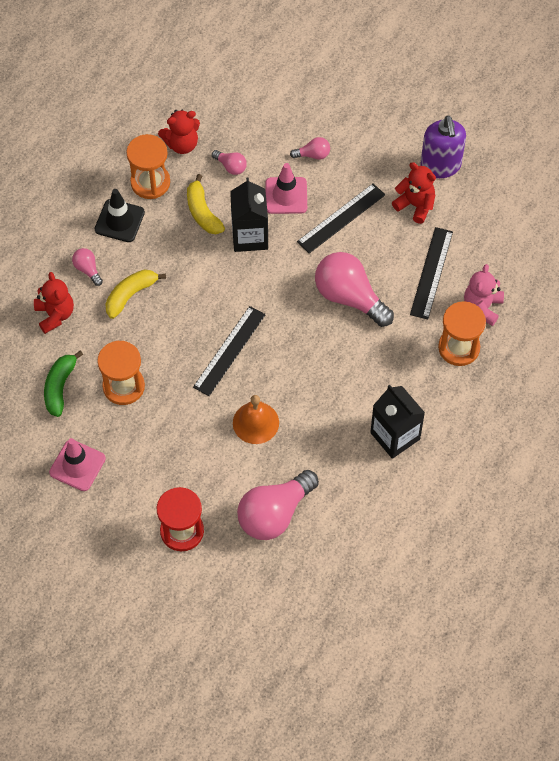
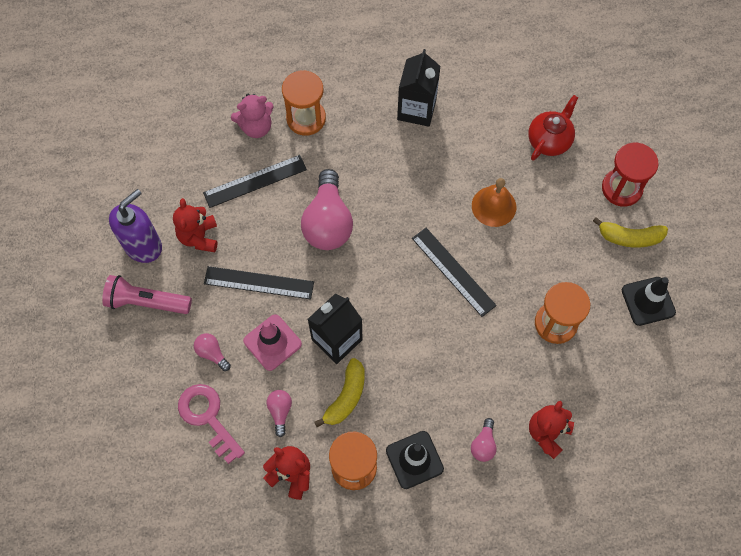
camera: 130 degrees left, 5 degrees up
(60, 387) = (602, 371): green banana -> none
(77, 465) = (648, 301): pink traffic cone -> black traffic cone
(130, 295) = (474, 388): yellow banana -> yellow banana (629, 237)
(229, 350) = (453, 271): black ruler -> black ruler turned 60 degrees clockwise
(268, 123) = (208, 417): none -> pink key
(274, 514) = (549, 140): pink light bulb -> red teapot
(391, 140) = (147, 302): none -> pink flashlight

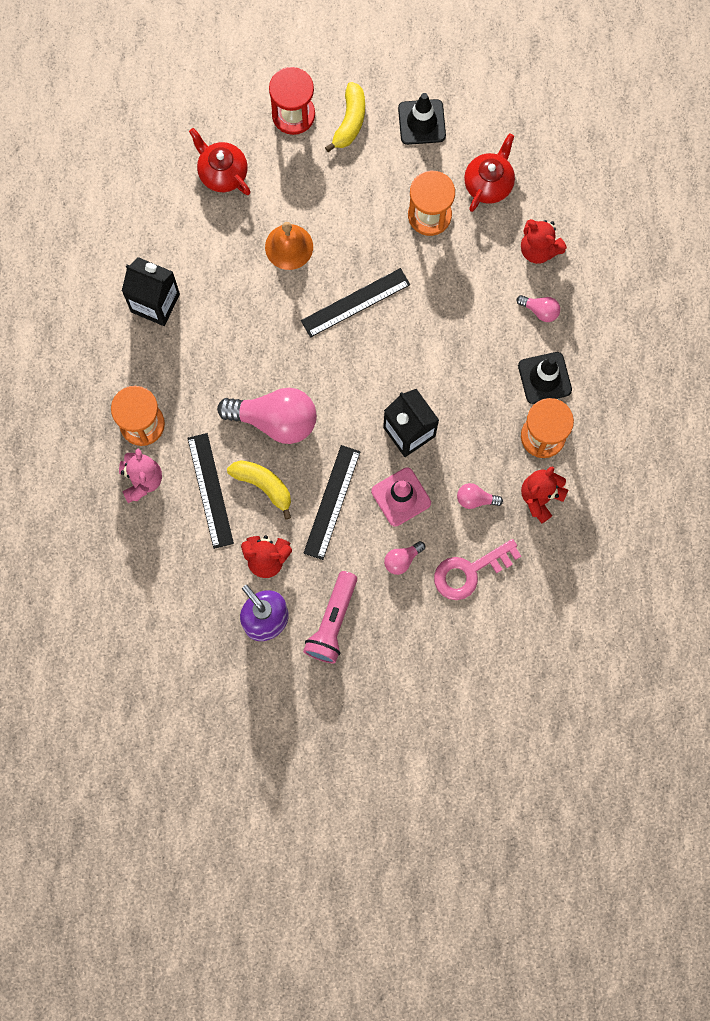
camera: 80 degrees left, 10 degrees up
(346, 397) = (471, 432): yellow banana -> yellow banana (264, 485)
(603, 374) = (488, 183): none -> red teapot

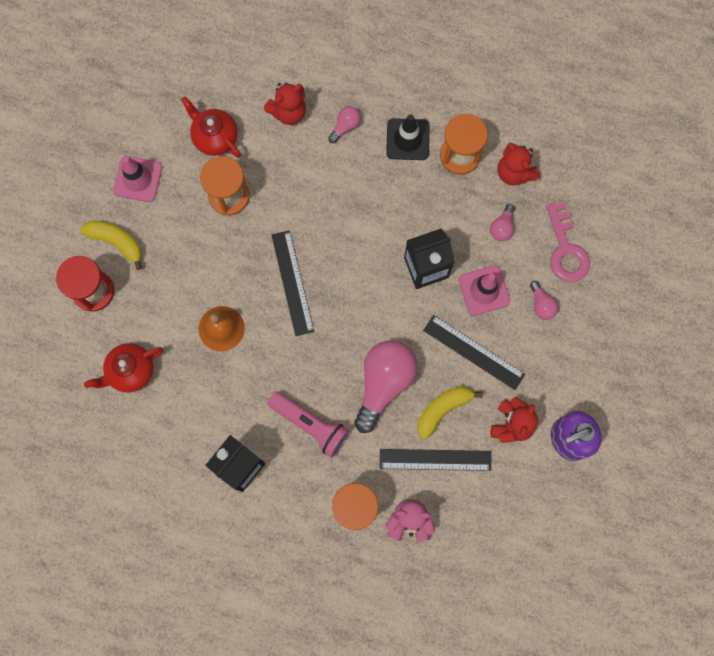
camera: 75 degrees left, 0 degrees up
(333, 622) = (583, 380): pink flashlight -> pink flashlight (310, 424)
(421, 122) = (138, 179): black traffic cone -> pink traffic cone

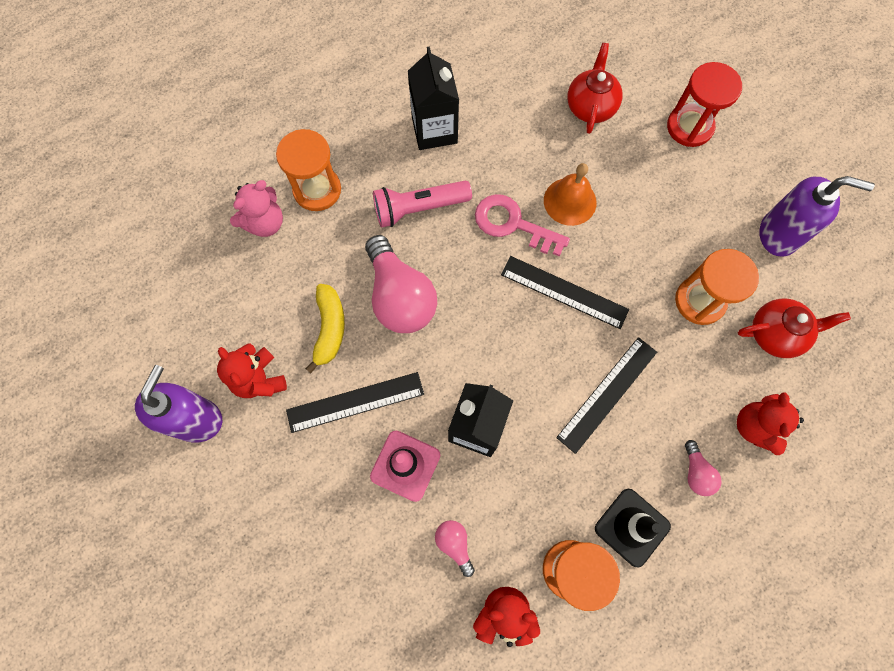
camera: 130 degrees right, 5 degrees down
(117, 242) = (724, 175): yellow banana -> none
(138, 179) = (778, 234): pink traffic cone -> purple soap dispenser
(435, 459) = (293, 285): black ruler -> black ruler (607, 394)
(541, 304) = (341, 512): pink light bulb -> none
(566, 250) = (373, 592): pink key -> pink key (512, 224)

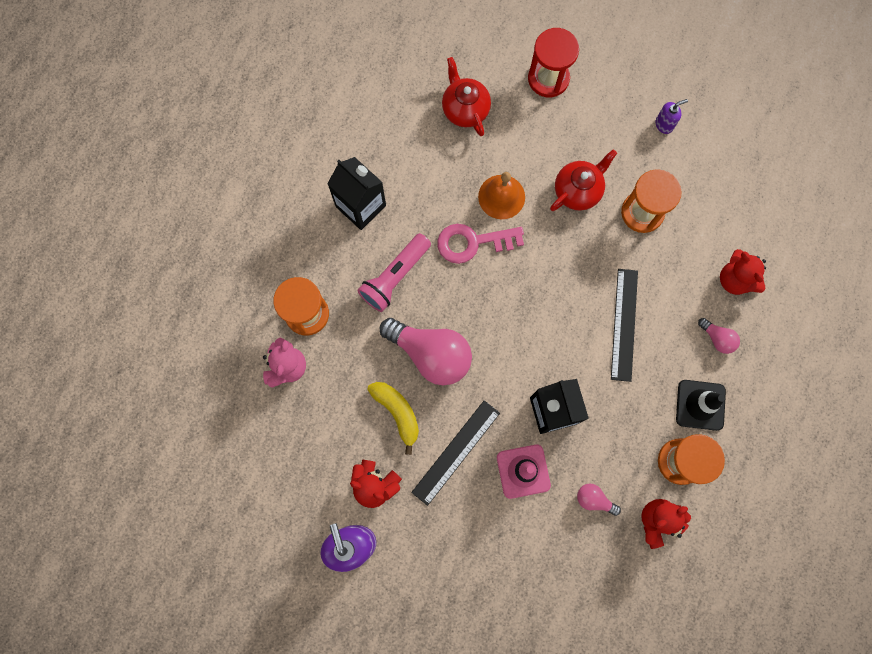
camera: 35 degrees left, 5 degrees up
(564, 292) = (545, 270): black ruler -> none
(776, 334) = (708, 202): red teapot -> red teapot (578, 190)
(778, 234) = (664, 124): purple soap dispenser -> purple soap dispenser, size x0.49

